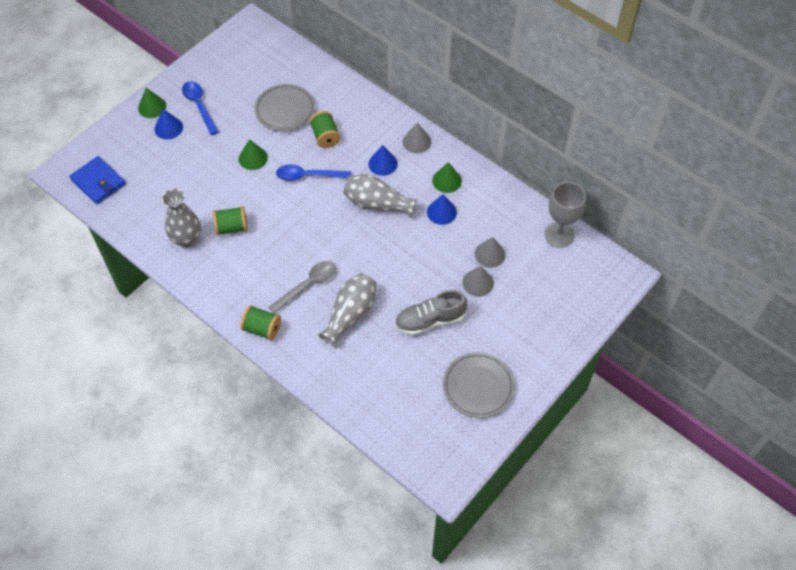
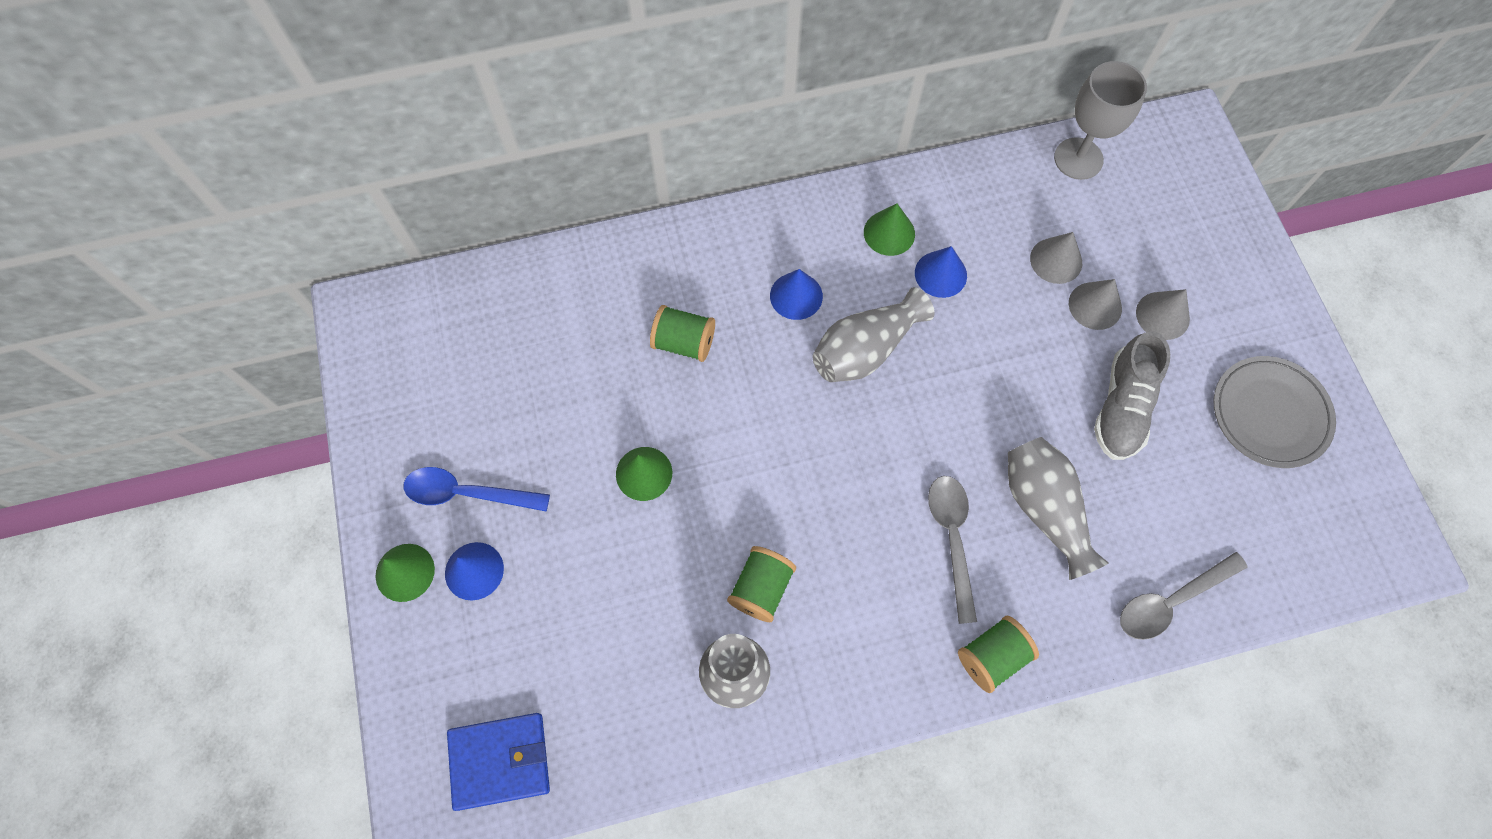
camera: 55 degrees left, 10 degrees up
(285, 110) = (584, 368): grey plate -> none
(308, 176) = (741, 413): blue spoon -> none
(342, 388) = (1170, 601): none -> grey spoon
(417, 142) = (789, 227): grey cone -> grey cone (1162, 315)

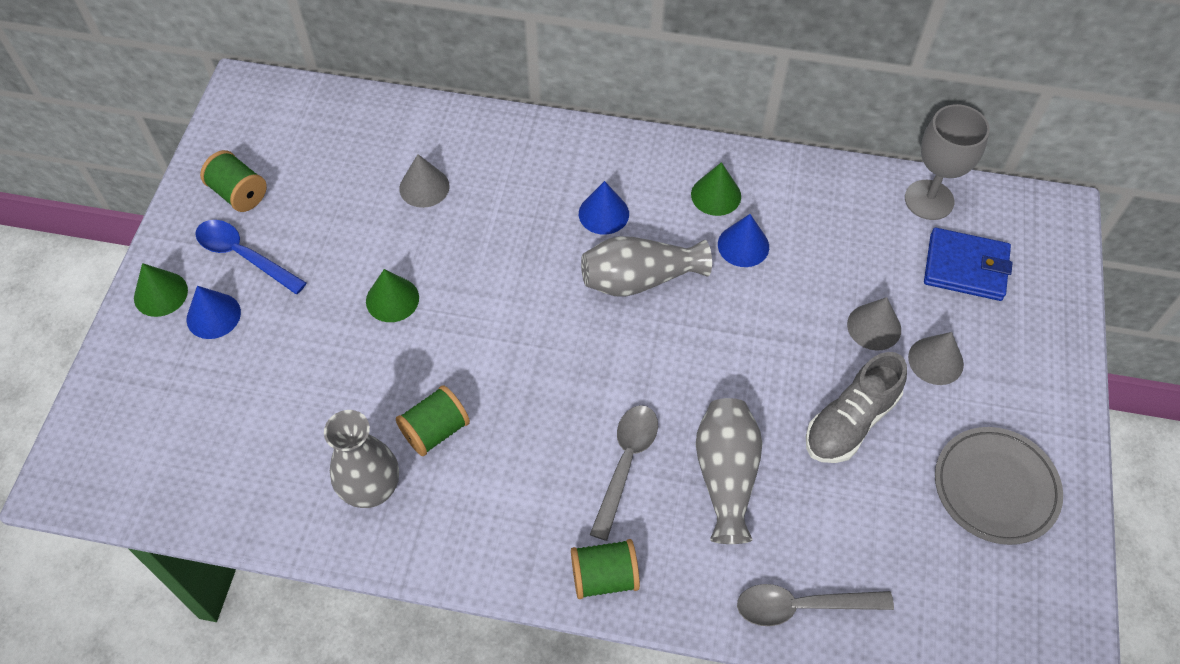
camera: 25 degrees right, 10 degrees down
(500, 761) = (145, 468): blue wallet -> blue wallet (965, 267)
(684, 342) = (486, 213): green spool -> green spool (239, 193)
(1056, 260) = (858, 275): grey cone -> grey cone (424, 187)

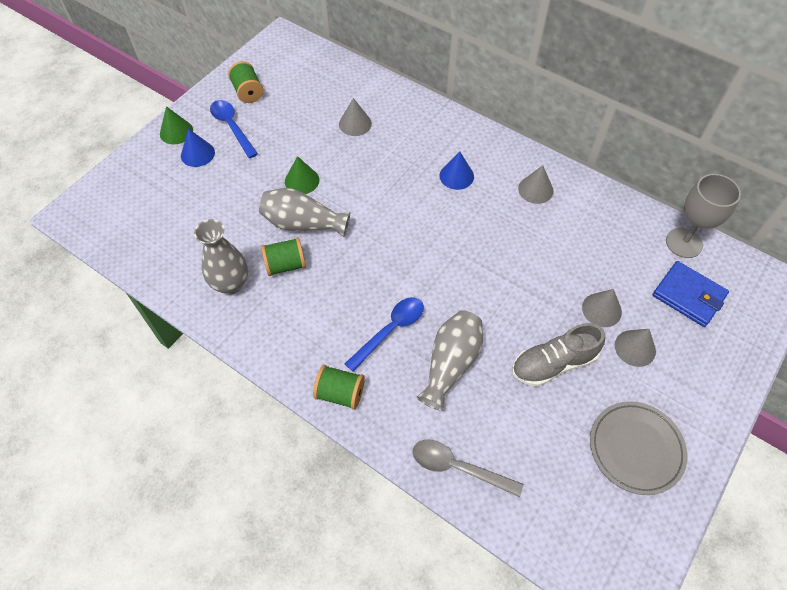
camera: 25 degrees right, 0 degrees up
(626, 463) = (391, 330): grey spoon -> blue spoon
(639, 279) = (458, 223): grey vase -> grey vase (303, 223)
(716, 195) = (535, 189): green cone -> grey cone
(743, 245) = (538, 226): blue cone -> none

